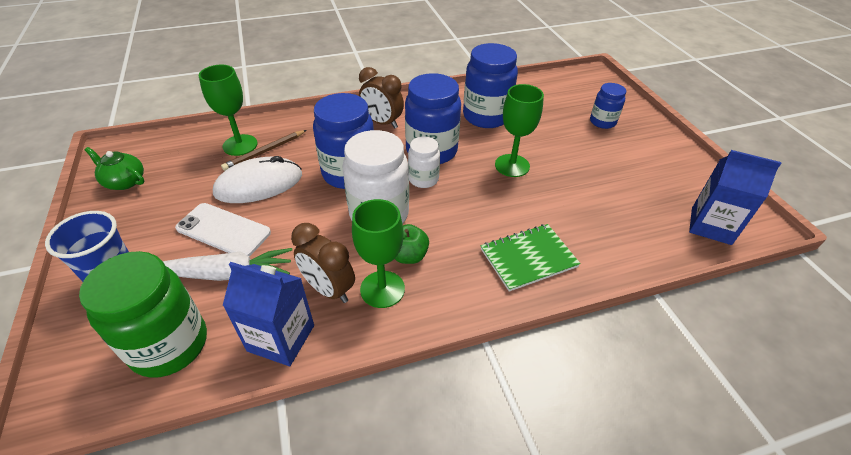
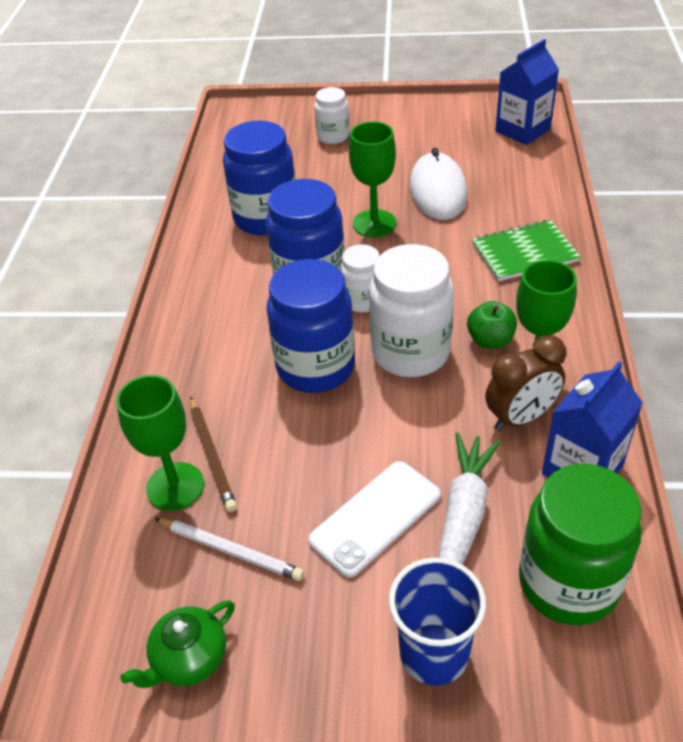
camera: 65 degrees left, 0 degrees up
(195, 177) = (230, 551): none -> white pencil
(259, 184) = (290, 469): white mouse -> white mouse (438, 191)
(382, 123) = (218, 315): brown clock -> none
(528, 258) = (524, 253): green notebook -> green notebook turned 75 degrees clockwise
(602, 122) = (333, 136): blue jar -> white jar

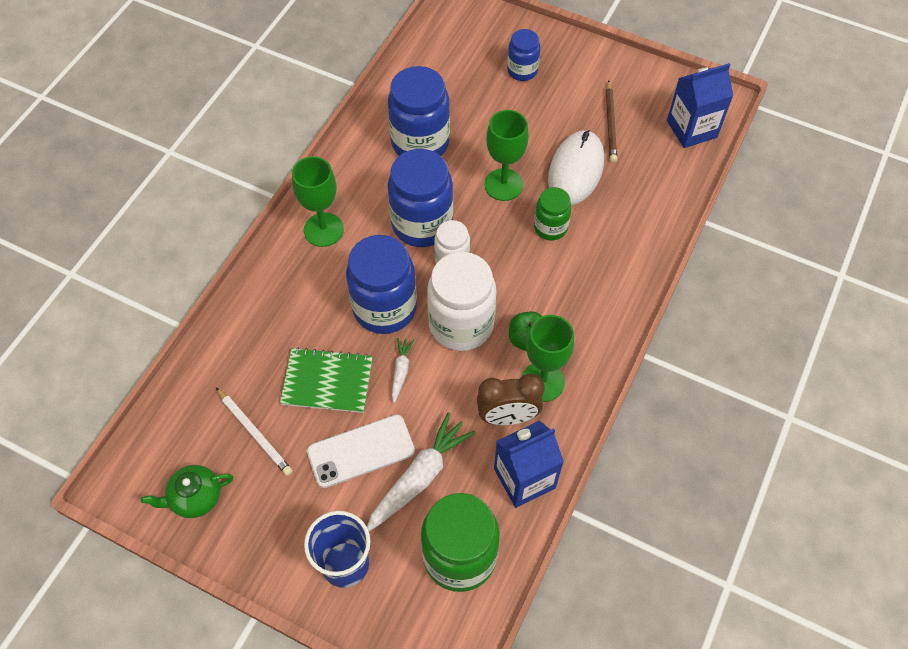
camera: 20 degrees right, 15 degrees up
(175, 486) = (241, 367): green goblet -> green goblet (323, 230)
(212, 455) = (276, 352): brown pencil -> brown pencil (610, 123)
(333, 136) = (522, 71): white jar -> blue jar
(372, 419) = (401, 371): none -> white carrot
(445, 241) = (550, 227): none -> green jar
(524, 253) = (607, 266): green notebook -> green notebook (327, 381)

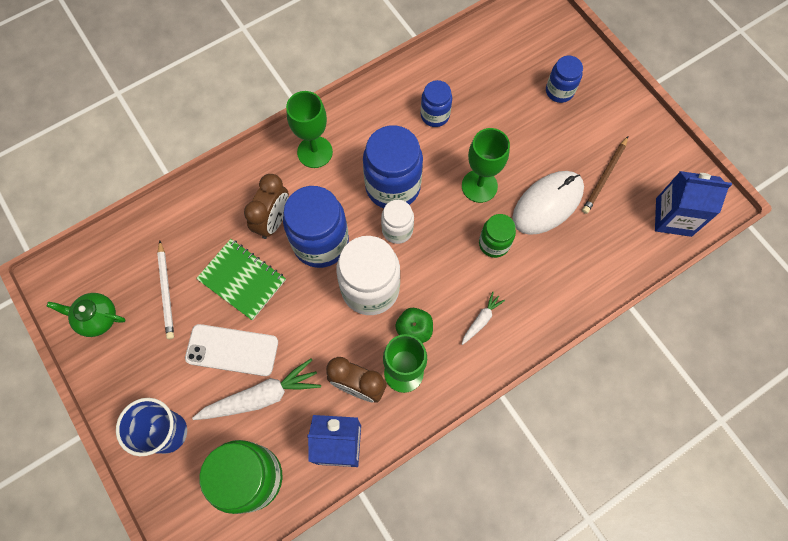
camera: 30 degrees right, 10 degrees up
(323, 312) = (273, 221): none -> brown clock
(401, 371) = (301, 302): white carrot -> white carrot (481, 320)
(420, 143) = (435, 115): blue jar -> blue jar, size x0.55

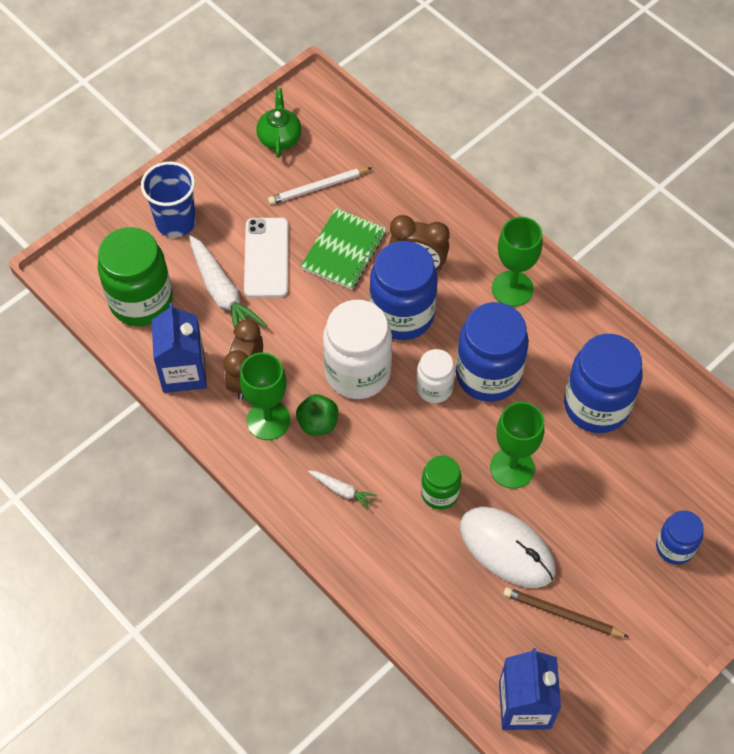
camera: 80 degrees right, 10 degrees down
(435, 115) = (596, 405): blue jar -> blue jar, size x1.80

